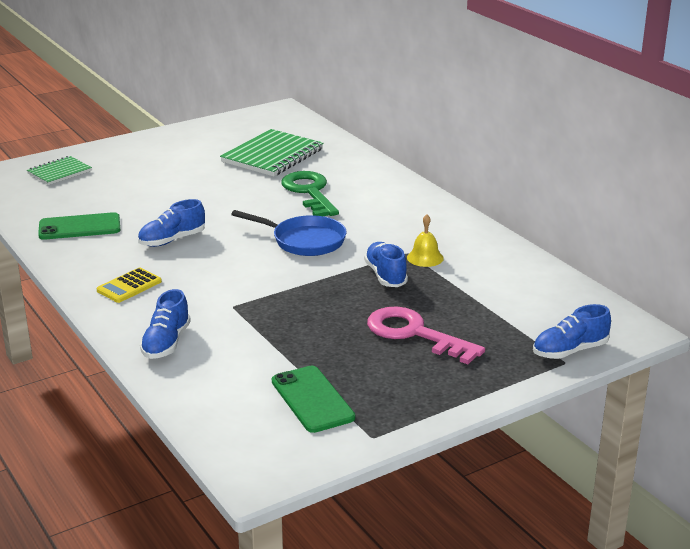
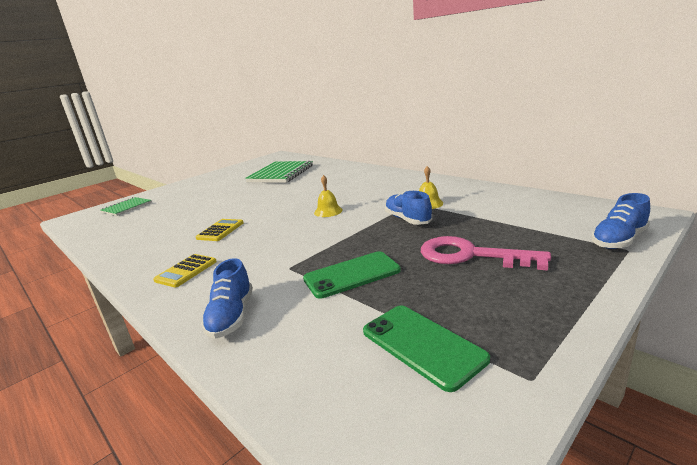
camera: 10 degrees left, 5 degrees down
(79, 227) = (140, 237): green phone -> green phone (352, 275)
(172, 240) = (220, 230): blue shoe -> yellow calculator
(304, 241) = (328, 211): blue pan -> yellow bell
(310, 192) = (316, 185): green key -> none

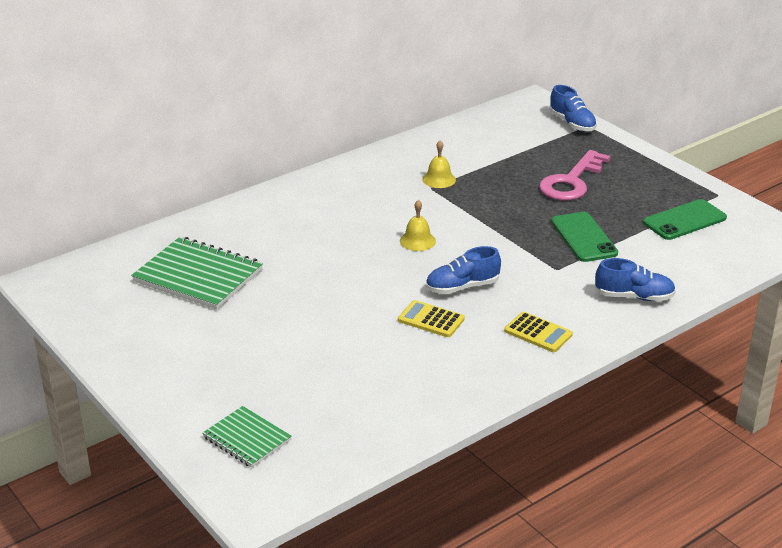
camera: 85 degrees left, 10 degrees up
(407, 220) = (477, 197): blue shoe -> blue shoe (462, 287)

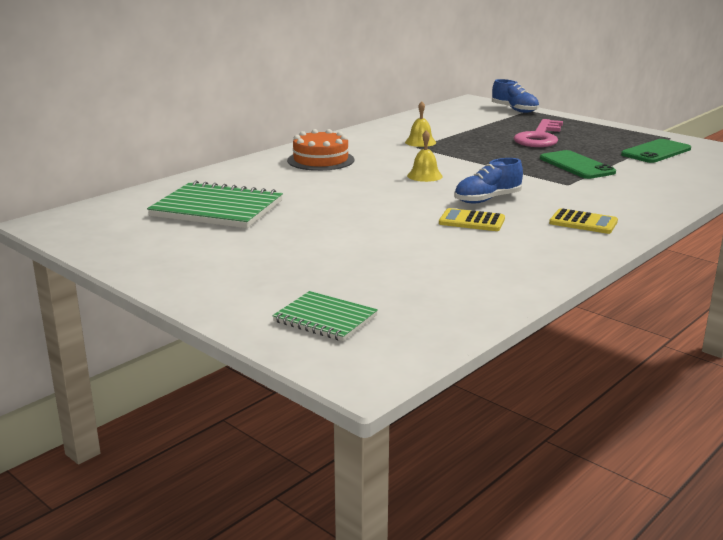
camera: 10 degrees left, 10 degrees down
(323, 203) = (320, 160): none -> orange cake
(634, 296) = (653, 195): blue shoe -> none

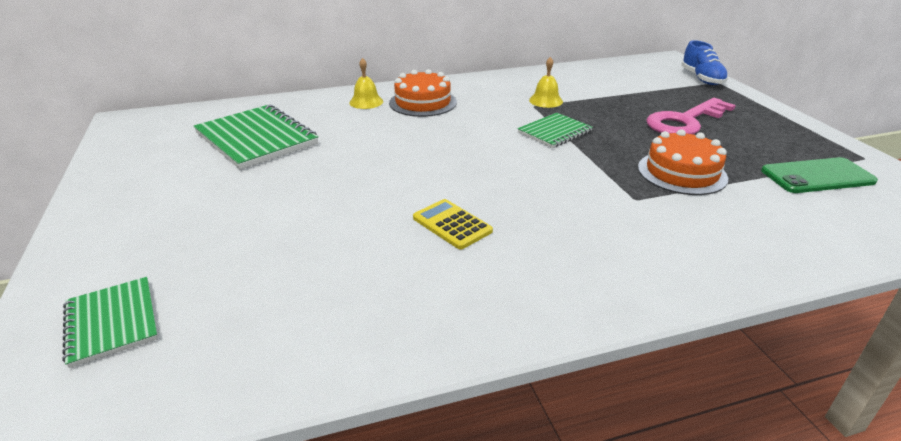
camera: 30 degrees right, 10 degrees up
(424, 176) = (491, 145): yellow bell -> yellow bell (366, 102)
(458, 160) = (554, 132): none -> green notebook
(487, 199) = (511, 197): blue shoe -> none
(576, 165) = (682, 172): green phone -> orange cake
(583, 222) = (578, 269): yellow calculator -> none

